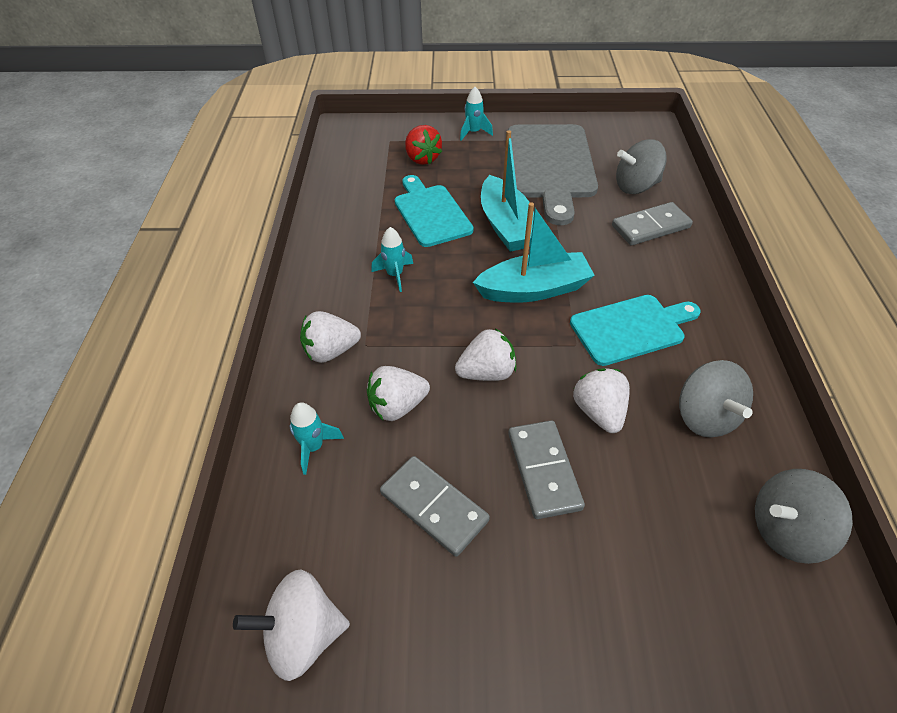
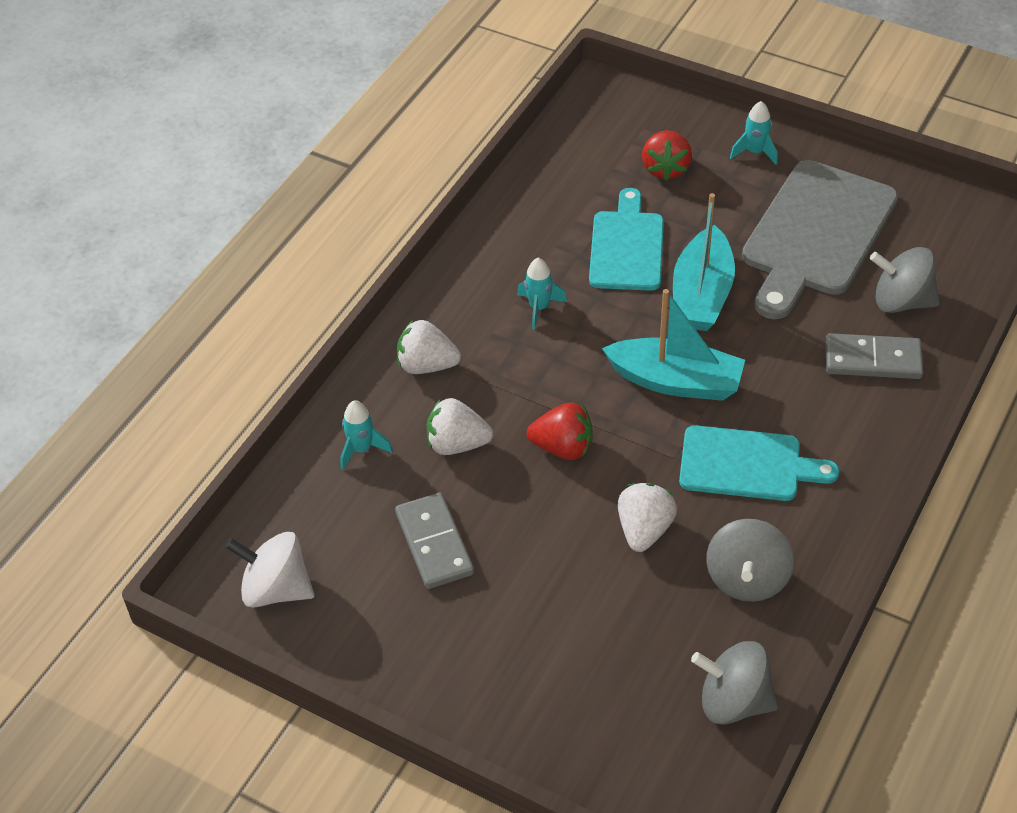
camera: 30 degrees right, 0 degrees up
(486, 372) = (563, 447): white strawberry -> red strawberry
(544, 470) = (552, 557): grey domino -> none

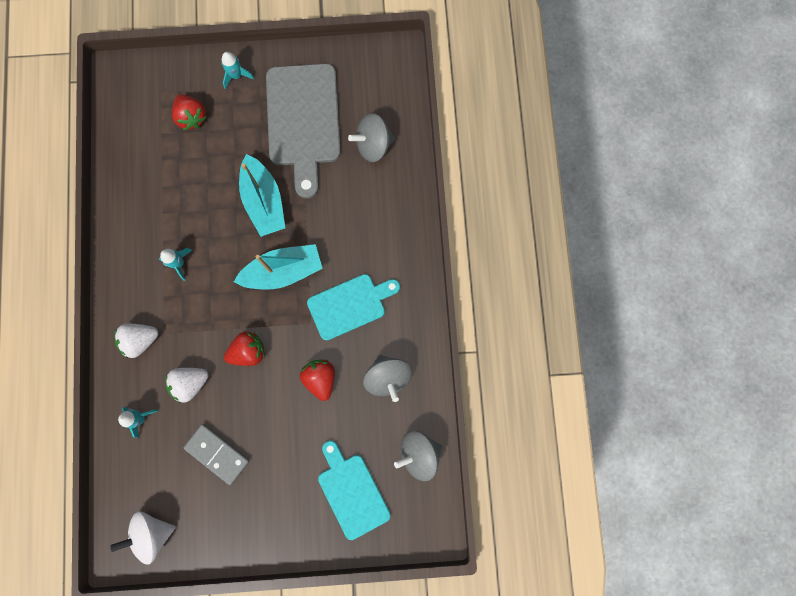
camera: 35 degrees left, 30 degrees up
(627, 247) = (203, 190): turquoise cutting board -> turquoise cutting board (352, 492)
(644, 530) = (320, 378): white strawberry -> red strawberry
(872, 360) = (378, 195): grey domino -> none

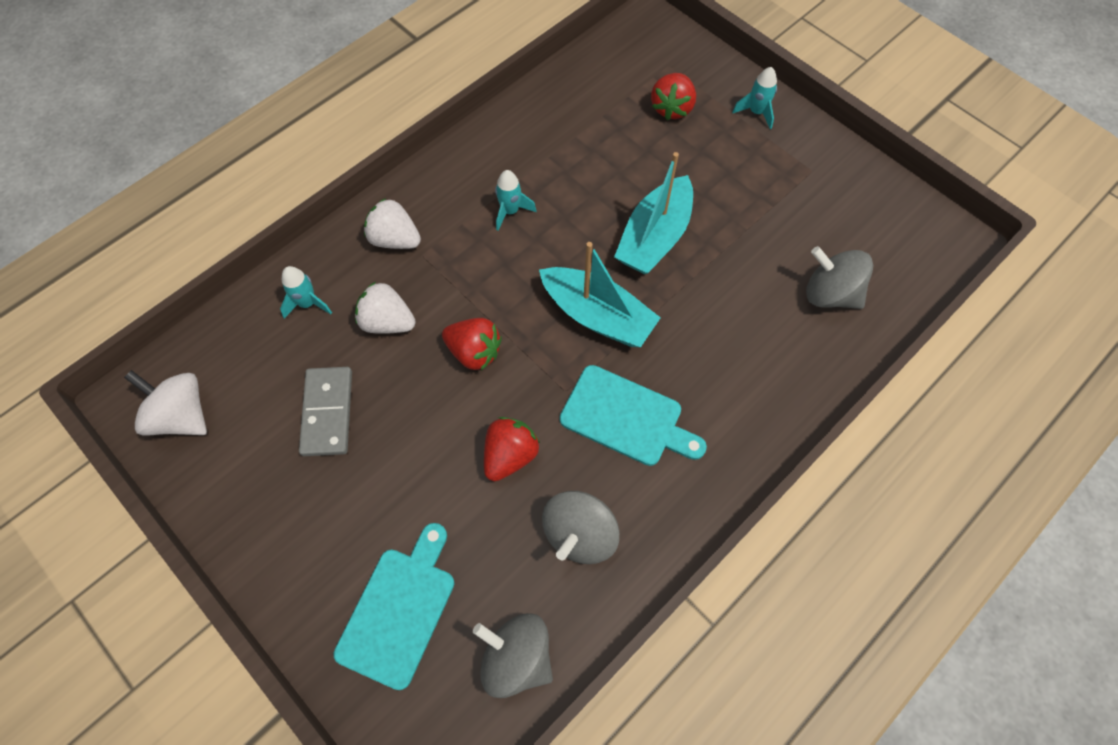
camera: 50 degrees right, 15 degrees down
(303, 121) = (779, 206): grey cutting board -> none

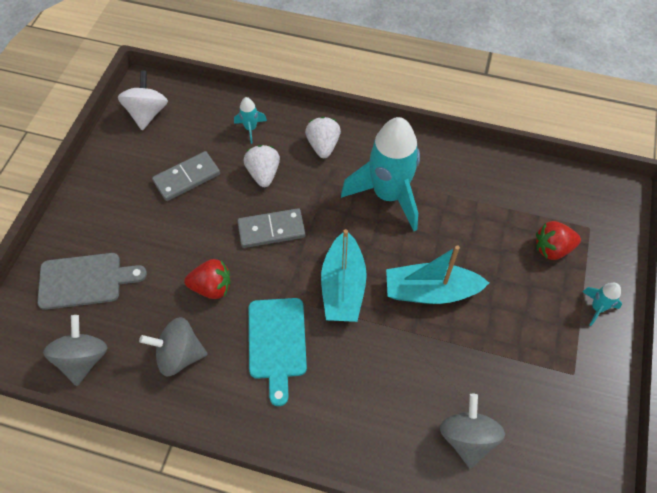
camera: 60 degrees right, 5 degrees down
(399, 610) = (85, 280): turquoise cutting board -> grey cutting board
(474, 352) = (271, 230): red strawberry -> grey domino
(510, 211) = (388, 195): turquoise rocket -> turquoise rocket, size x2.41

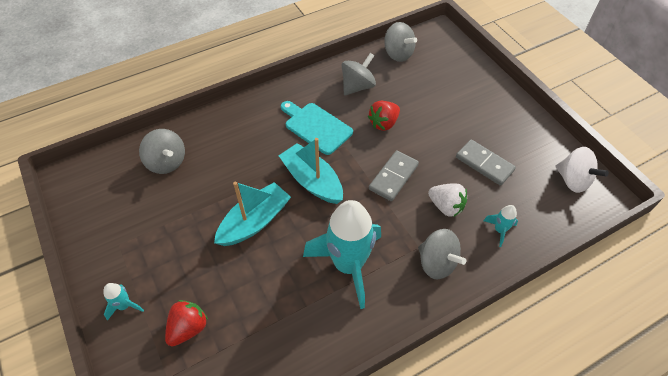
camera: 135 degrees right, 5 degrees down
(85, 280) = (448, 77): grey cutting board -> none
(187, 178) = (484, 164): grey domino -> grey domino turned 60 degrees counterclockwise
(323, 146) = (437, 263): white strawberry -> grey spinning top

